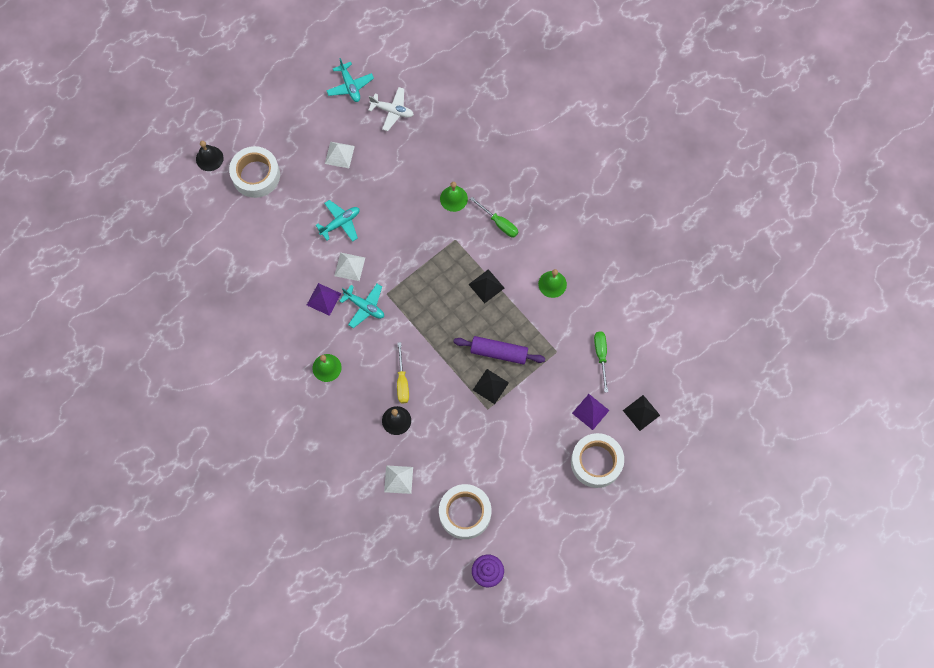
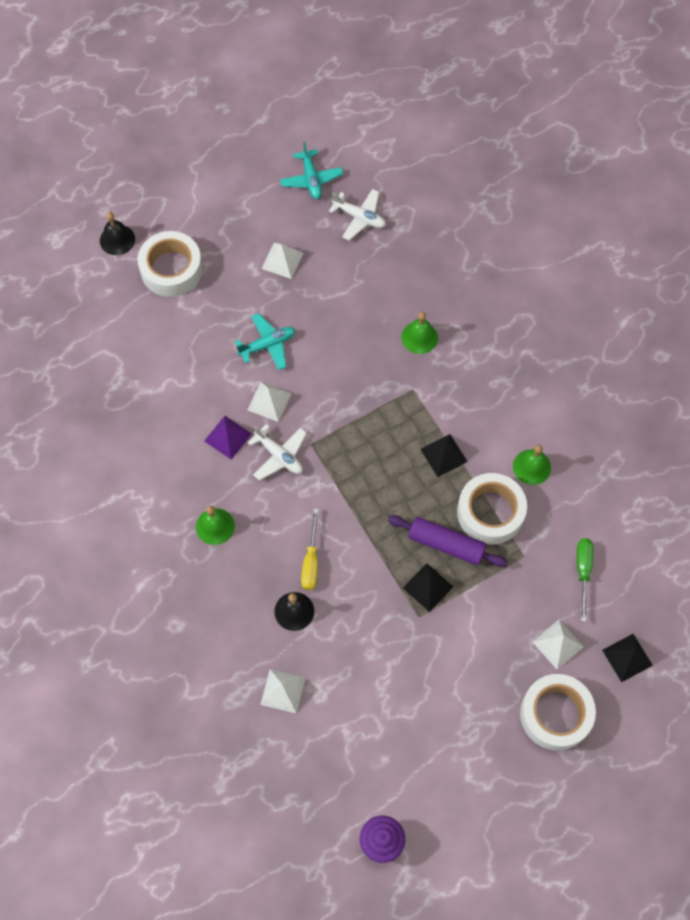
camera: 10 degrees right, 5 degrees down
(364, 306) = (279, 455): turquoise plane -> white plane
(465, 513) = (364, 753): white tape -> white tape (490, 512)
(499, 223) = (473, 377): green screwdriver -> none
(590, 411) = (558, 644): purple pyramid -> white pyramid

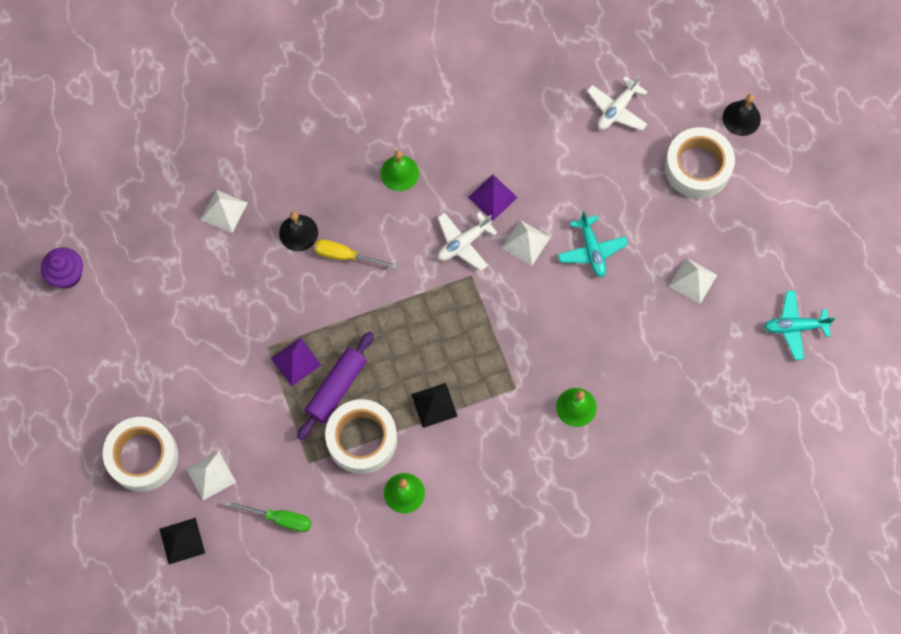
camera: 100 degrees right, 5 degrees up
(359, 217) = (737, 371): white plane -> white plane (617, 109)
(428, 587) = (296, 361): black pyramid -> purple pyramid

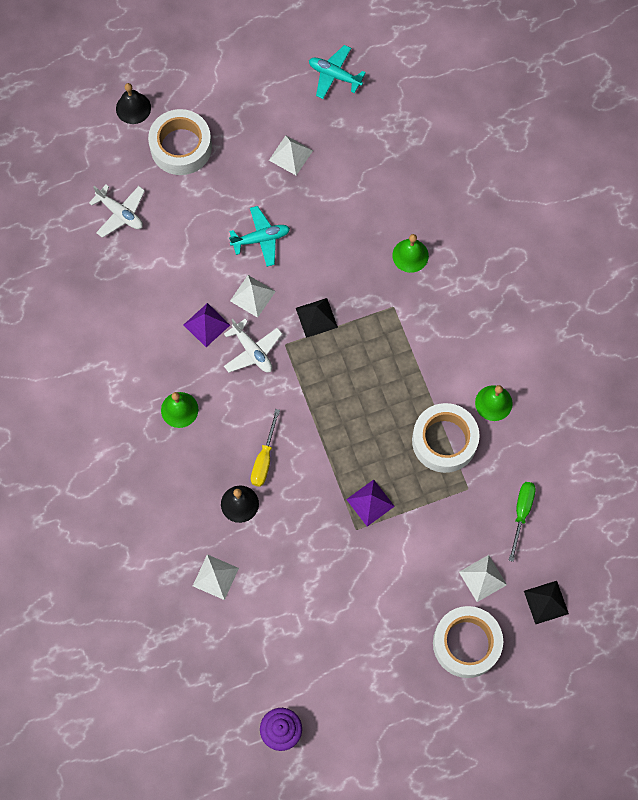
camera: 90 degrees left, 0 degrees up
(336, 388) = (396, 464): purple rolling pin -> none
(434, 405) = (410, 377): black pyramid -> black pyramid (316, 317)
(794, 327) = (334, 75): turquoise plane -> turquoise plane turned 120 degrees clockwise

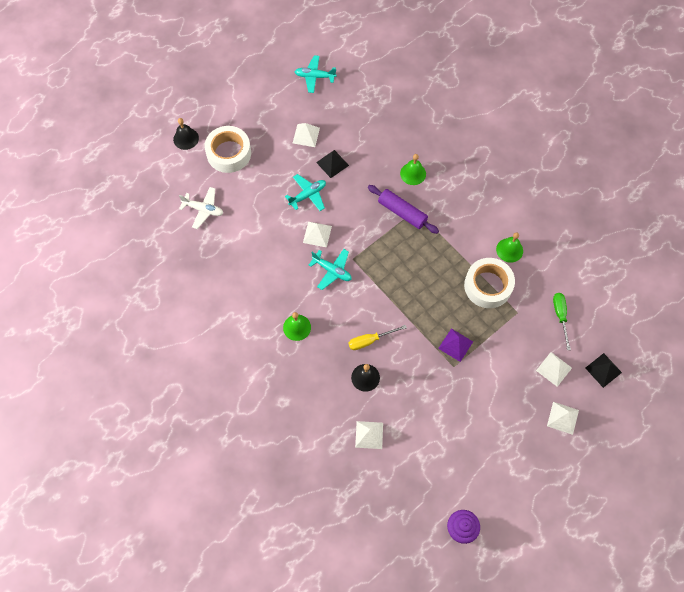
camera: 20 degrees left, 5 degrees down
(206, 324) = (293, 263): purple pyramid -> none
(252, 351) = (332, 270): white plane -> turquoise plane
(264, 459) = (370, 340): yellow screwdriver -> yellow screwdriver turned 75 degrees clockwise
(316, 317) = (367, 234): black pyramid -> black pyramid (332, 164)
(374, 304) = (402, 212): none -> purple rolling pin
(466, 643) = (563, 418): white tape -> white pyramid

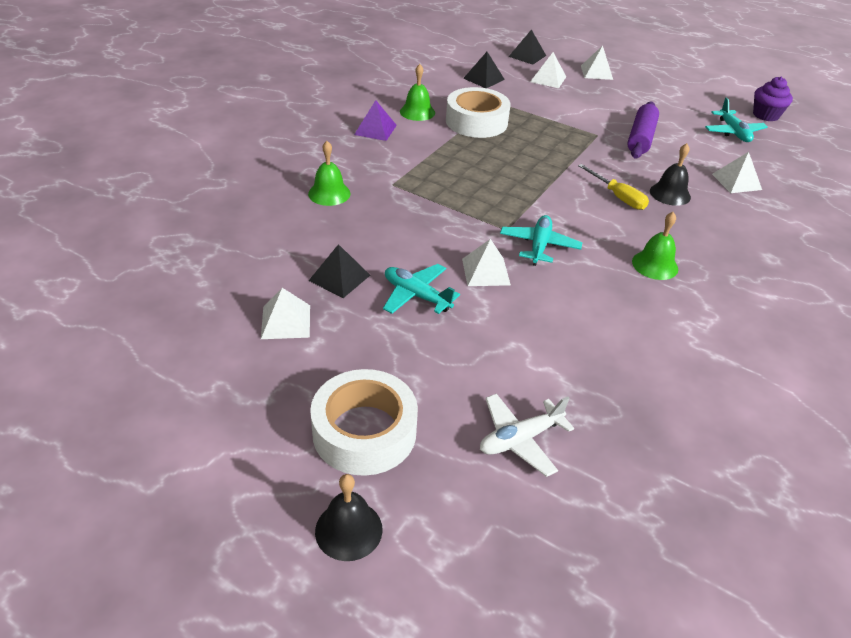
camera: 110 degrees left, 25 degrees down
(203, 209) = (520, 439): white plane -> white plane turned 120 degrees counterclockwise
(314, 77) = (133, 336): turquoise plane -> turquoise plane (733, 132)
(402, 212) = (403, 195): purple rolling pin -> purple rolling pin (641, 138)
(455, 345) = (570, 136): purple pyramid -> purple pyramid (375, 130)
(560, 316) = (483, 79): green screwdriver -> black pyramid

